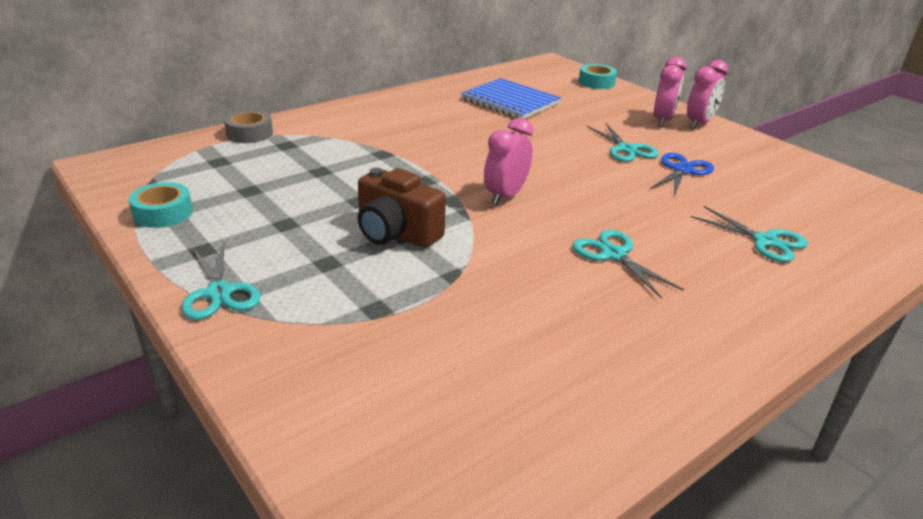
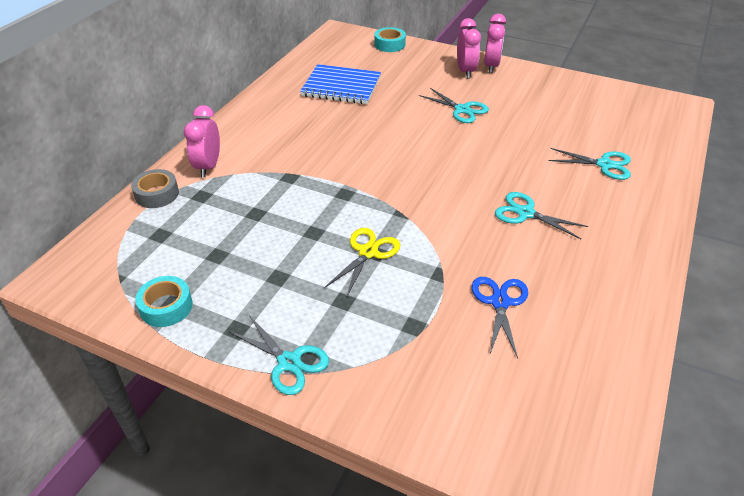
camera: 25 degrees left, 10 degrees up
(396, 233) = (368, 252): brown camera -> yellow scissors
(505, 196) = (415, 186): pink clock -> pink clock (208, 166)
(682, 170) = (512, 118): blue scissors -> blue scissors (500, 302)

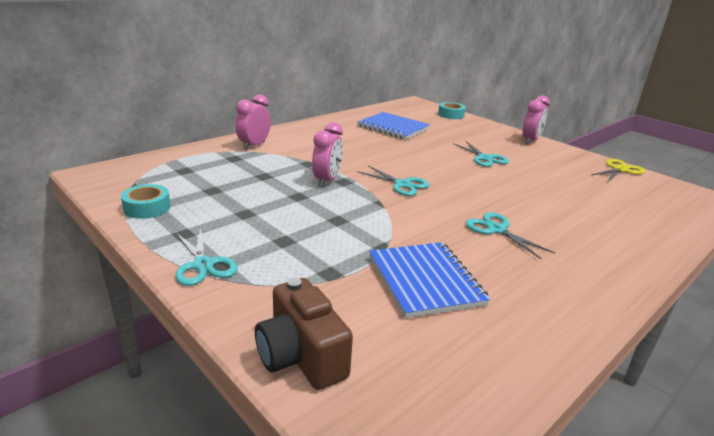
camera: 20 degrees right, 15 degrees down
(157, 194) = (204, 151): grey tape -> none
(368, 252) = (332, 218): yellow scissors -> yellow scissors (620, 170)
(451, 430) = (301, 356): none -> brown camera
(465, 71) = (504, 139): pink clock -> pink clock (327, 180)
(500, 302) = (425, 280): blue scissors -> blue notebook
(604, 165) = (601, 218): turquoise scissors -> turquoise scissors (402, 185)

